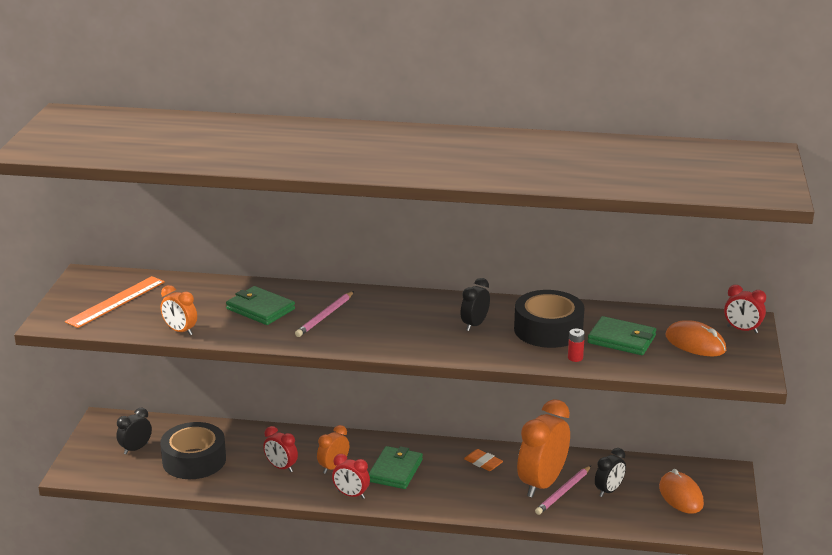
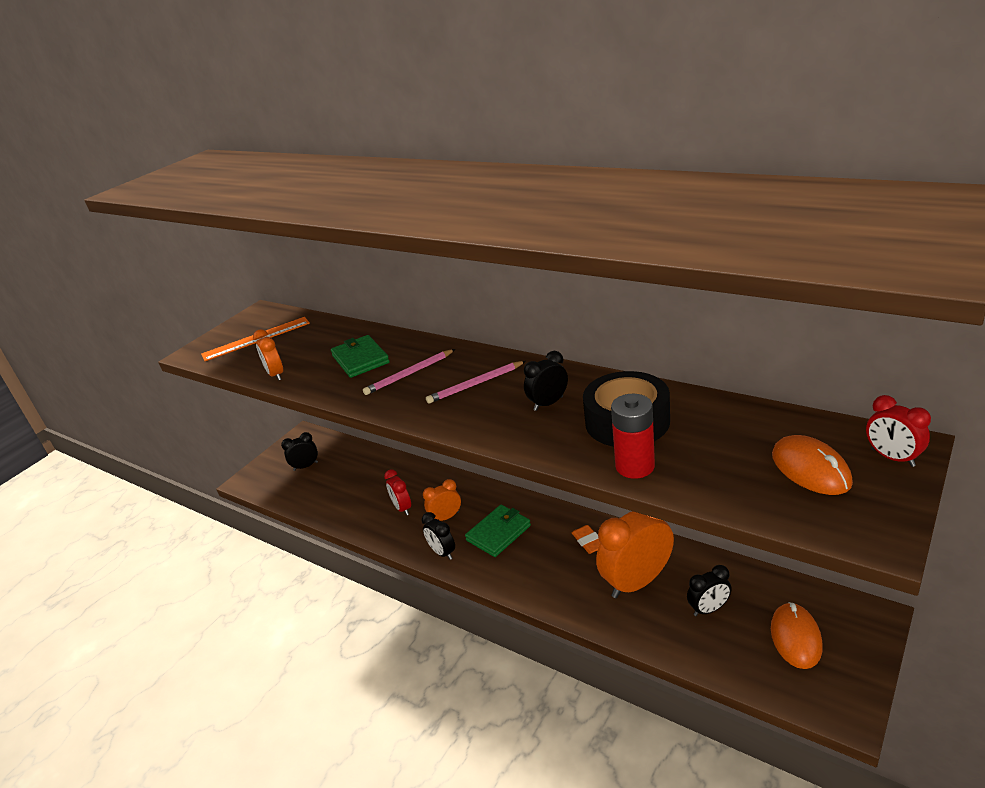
camera: 30 degrees right, 5 degrees up
(194, 460) = (340, 486): black tape -> none
(351, 495) = (442, 552): red clock -> black clock
(563, 492) = (655, 599): pink pencil -> pink pencil (475, 384)
(575, 358) = (635, 466): red battery -> red battery, size x1.98
(622, 339) = (711, 448): green wallet -> none

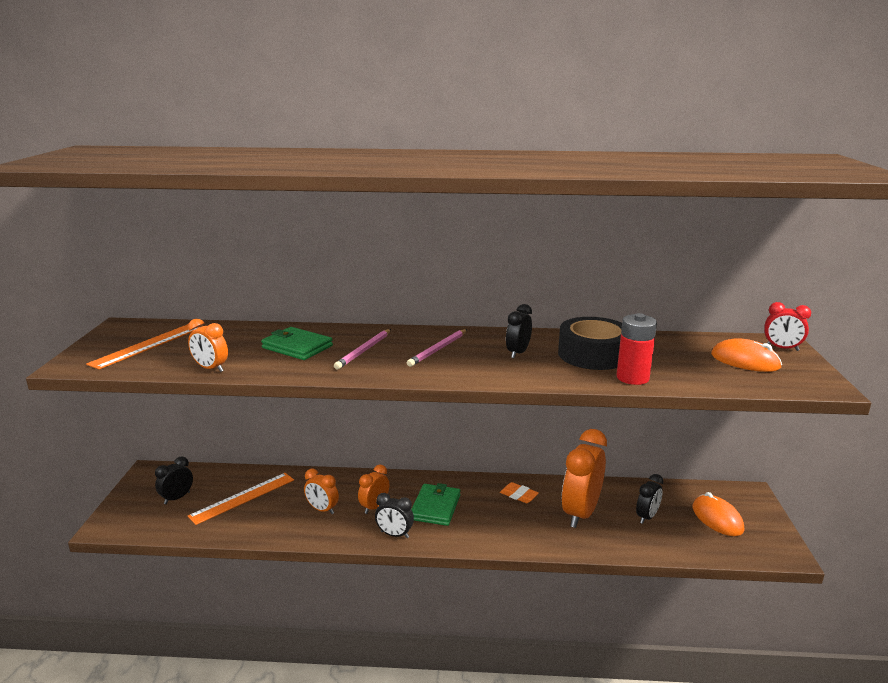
camera: 35 degrees left, 10 degrees down
(351, 478) = (243, 497): none -> orange ruler
(402, 508) = (322, 509): red clock -> orange clock

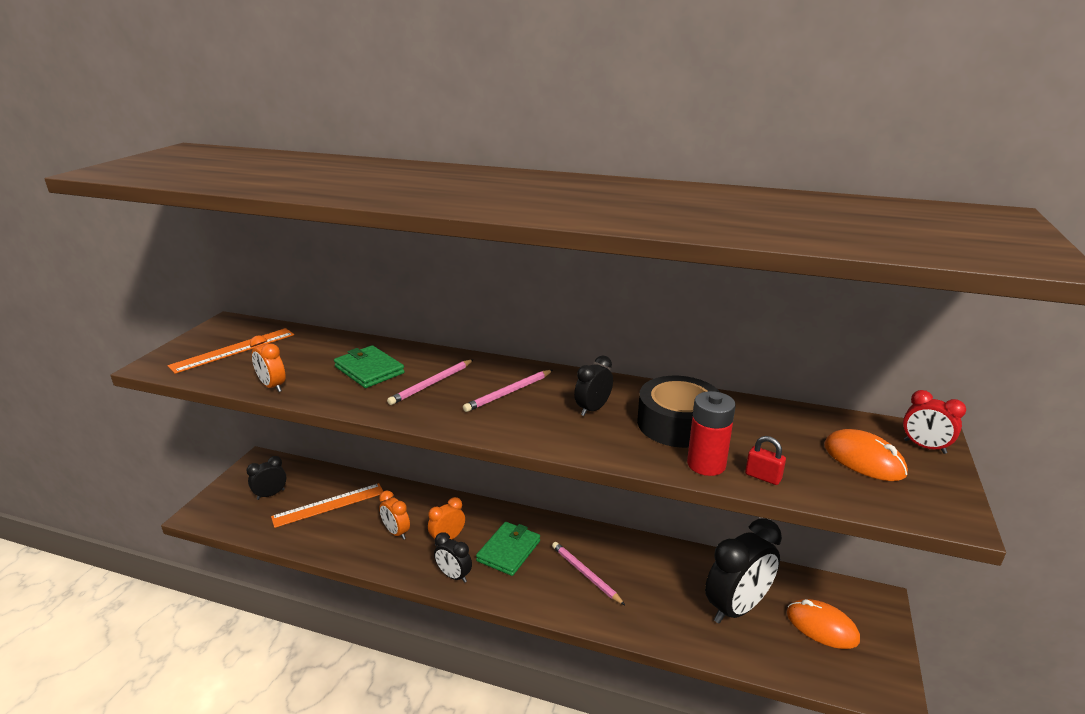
camera: 15 degrees right, 5 degrees up
(512, 514) = (585, 574): none -> pink pencil
(519, 495) = (602, 552): orange eraser -> none
(580, 513) = (662, 588): orange clock -> none
(647, 517) = (737, 608): black clock -> black clock, size x1.93
(680, 380) = (763, 477): none -> red padlock
(717, 518) = (822, 626): orange mouse -> orange mouse turned 45 degrees counterclockwise

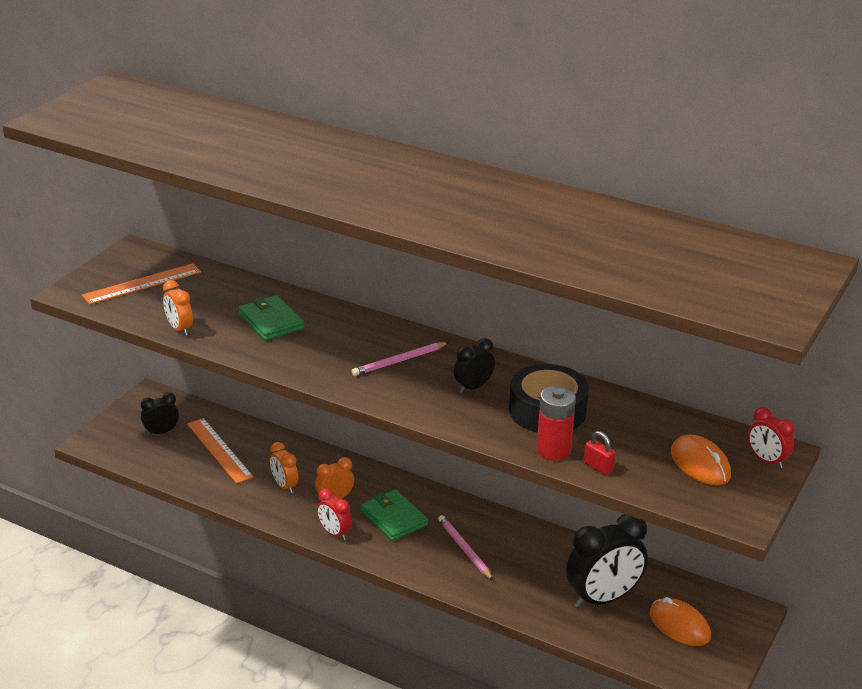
camera: 10 degrees right, 5 degrees up
(329, 505) = (219, 450): orange ruler -> orange ruler turned 75 degrees clockwise
(432, 384) = (328, 343): pink pencil -> none
(454, 576) = (334, 533): black clock -> red clock
(509, 551) = (394, 518): green wallet -> green wallet turned 75 degrees counterclockwise

